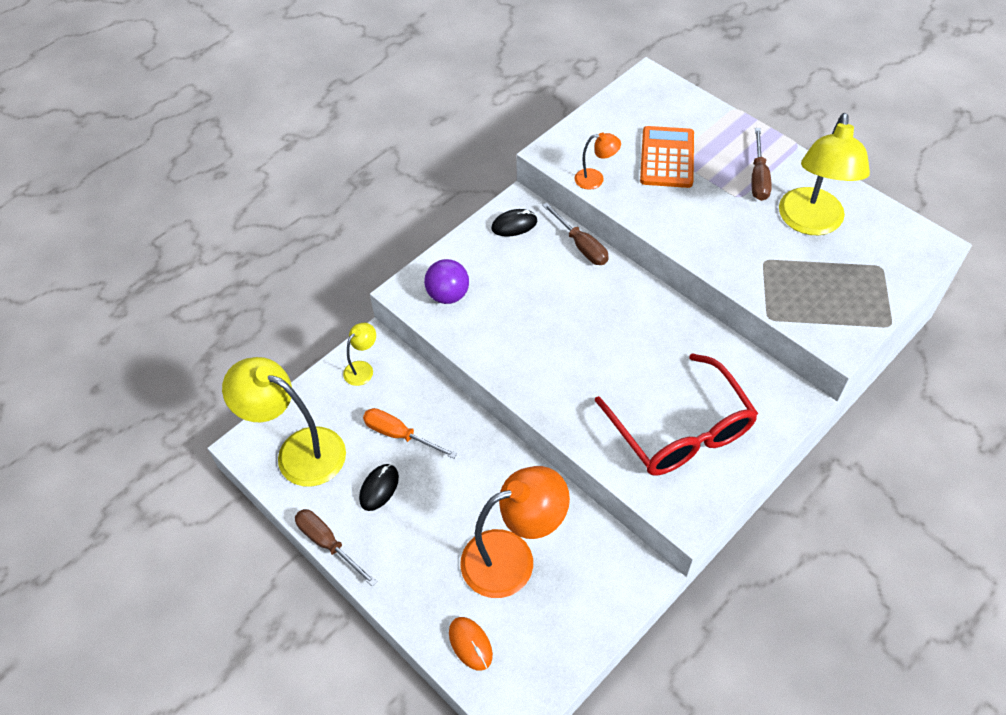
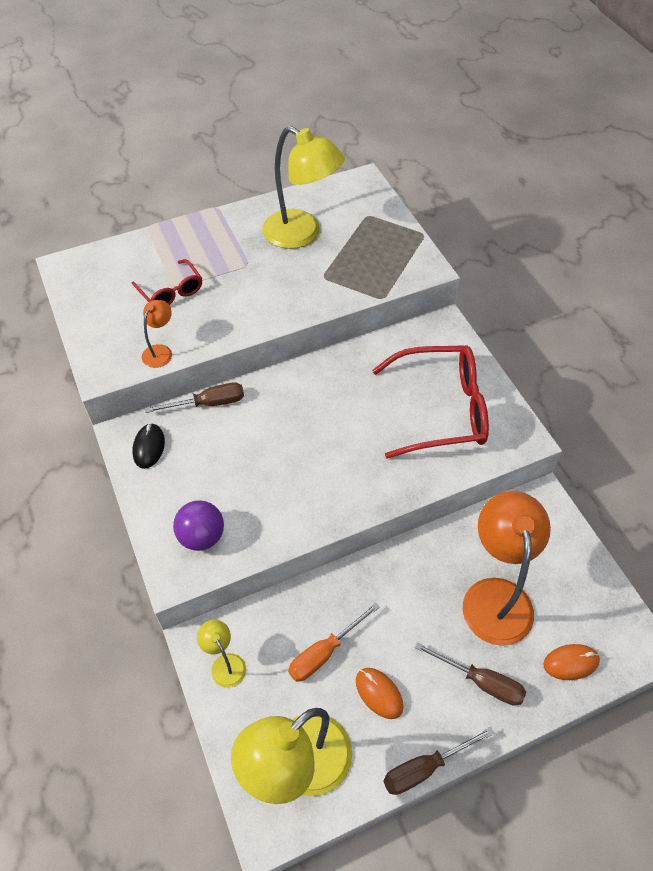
camera: 70 degrees left, 0 degrees up
(379, 488) = (379, 693): black mouse -> orange mouse
(667, 158) = (171, 292): orange calculator -> red glasses
(758, 177) = (235, 244): brown screwdriver -> brown screwdriver (481, 681)

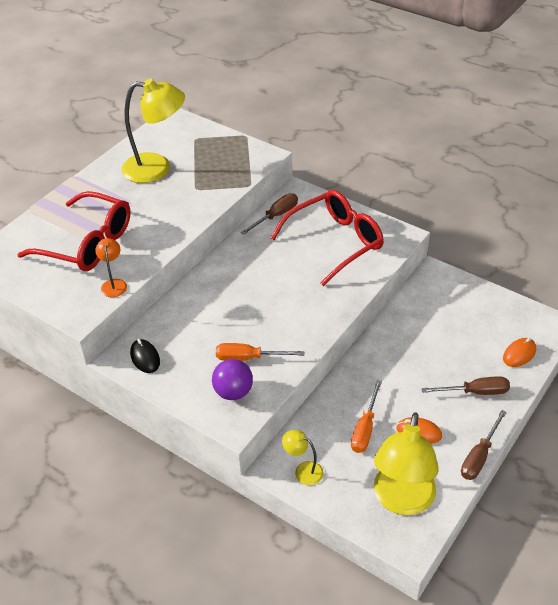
camera: 30 degrees left, 10 degrees down
(171, 292) = (88, 243): red glasses -> red glasses, size x1.86
(208, 403) = (167, 310): brown screwdriver -> brown screwdriver (276, 216)
(246, 504) = (248, 358): none -> orange screwdriver
(495, 596) = (447, 340): orange lamp -> none

